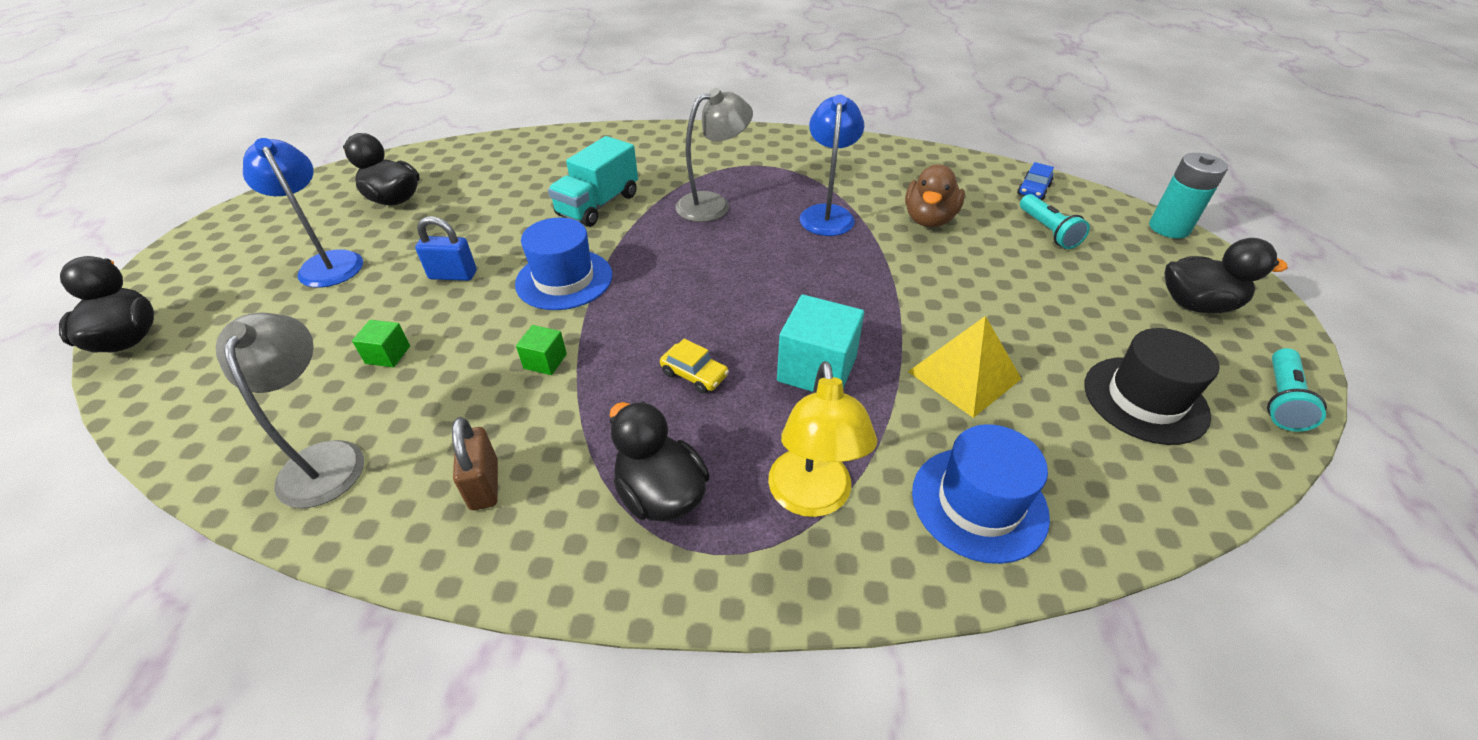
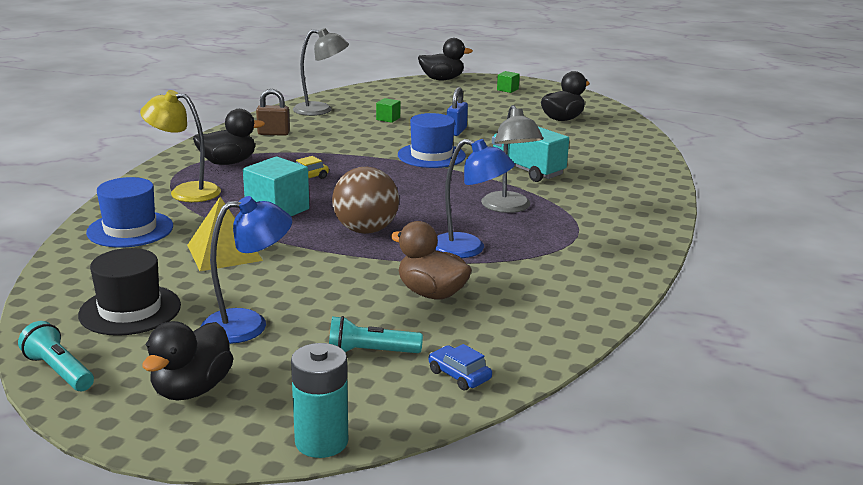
camera: 105 degrees right, 20 degrees down
(328, 262) = (489, 107): blue lamp -> blue lamp (248, 325)
(545, 361) = (352, 147): green cube -> green cube (507, 89)
(828, 283) = (365, 230): none -> brown ball

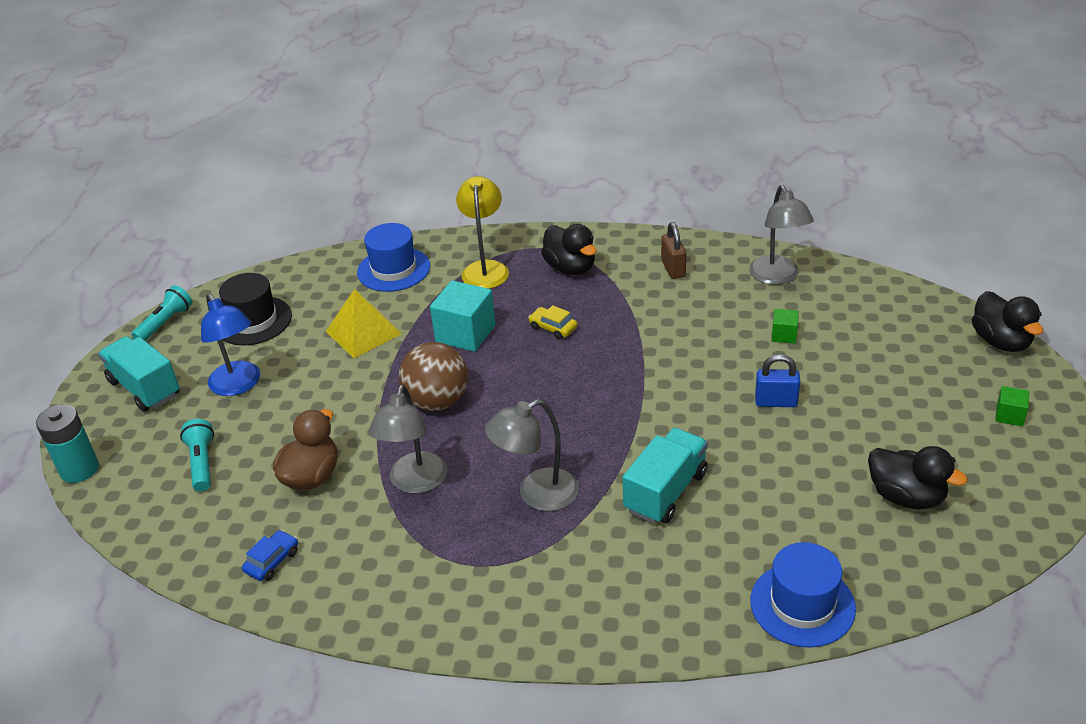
camera: 80 degrees right, 15 degrees up
(192, 389) = (144, 388): black duck -> turquoise truck
(431, 156) = (672, 400): blue hat -> blue hat (802, 604)
(459, 375) = (170, 523): blue car -> blue car (272, 561)
(468, 249) = (415, 483): blue lamp -> grey lamp

